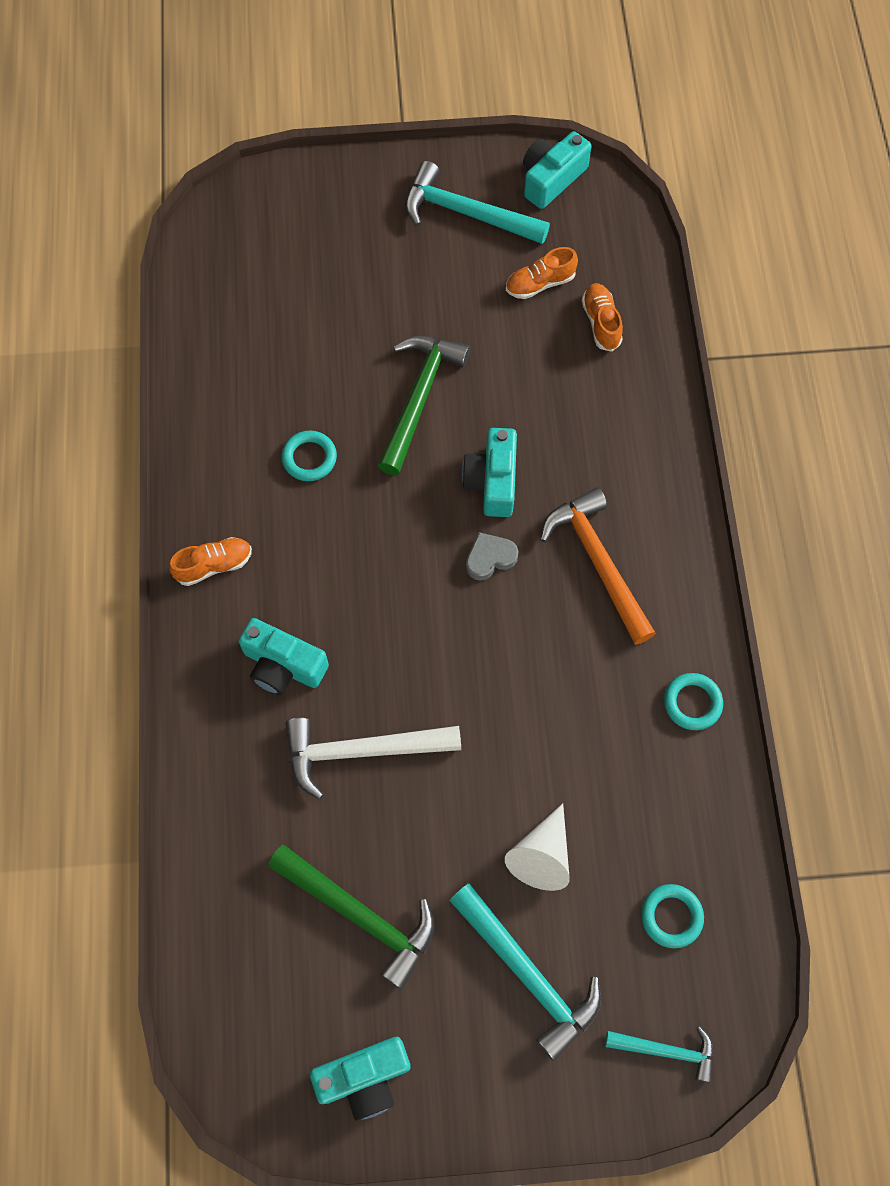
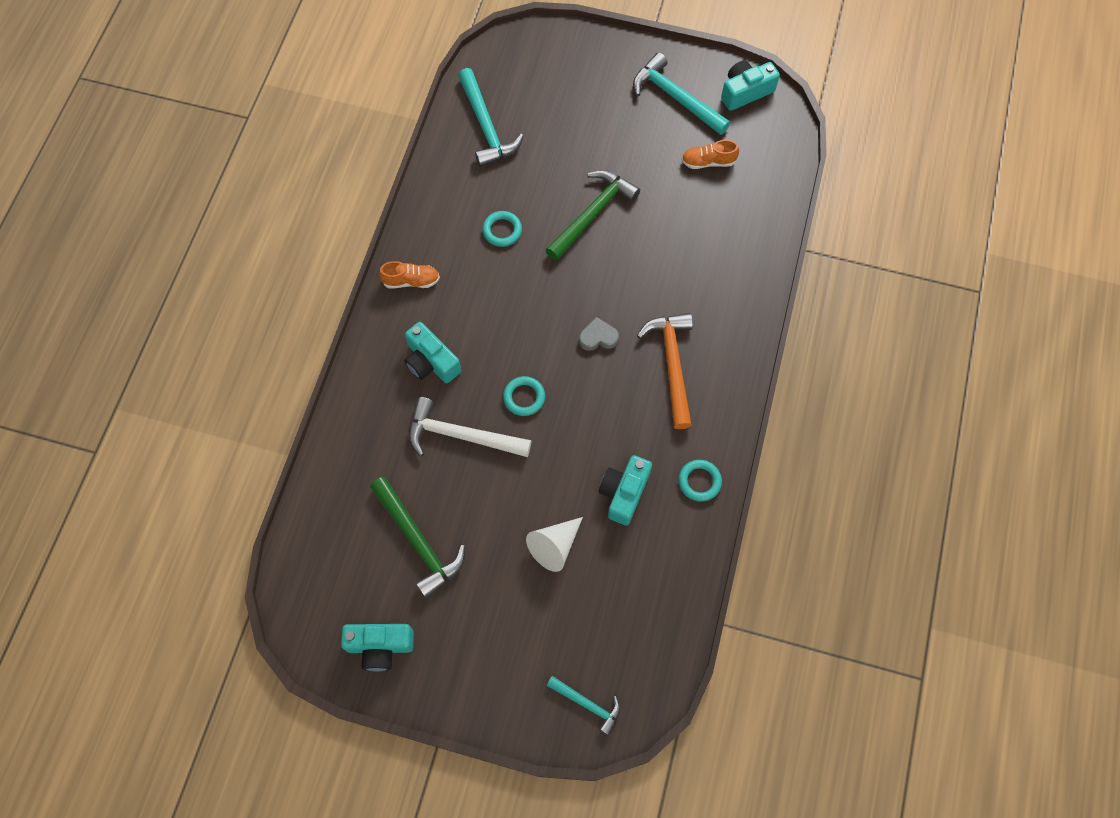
camera: 20 degrees right, 0 degrees up
(492, 481) = (620, 286): turquoise camera -> turquoise camera (624, 493)
(528, 974) = (514, 620): turquoise hammer -> turquoise hammer (486, 127)
(601, 323) = (740, 202): orange shoe -> none
(671, 916) = (626, 618): turquoise ring -> turquoise ring (524, 397)

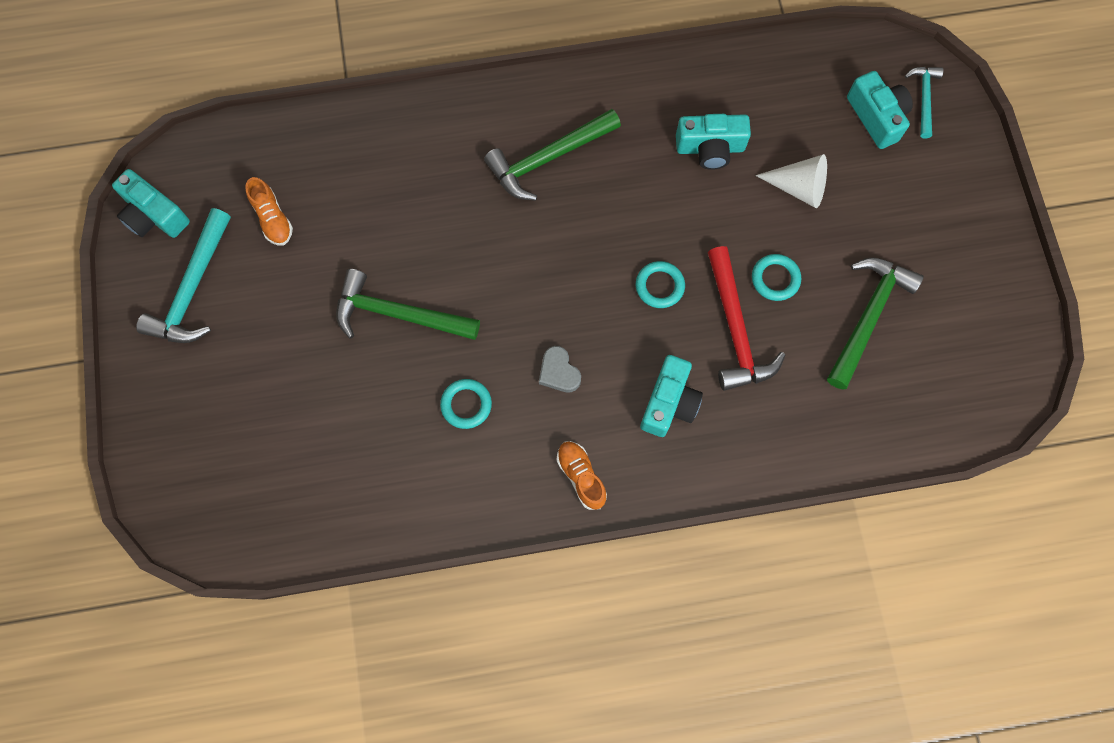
camera: 115 degrees left, 5 degrees up
(380, 646) = (987, 301): turquoise camera -> turquoise camera (876, 117)
(461, 435) = (735, 330): white hammer -> red hammer
(486, 127) = (326, 494): turquoise hammer -> none
(598, 337) = (552, 242): grey heart -> grey heart (559, 372)
(672, 364) = (547, 158): orange hammer -> green hammer
(699, 481) = (661, 87): turquoise ring -> turquoise ring (775, 279)

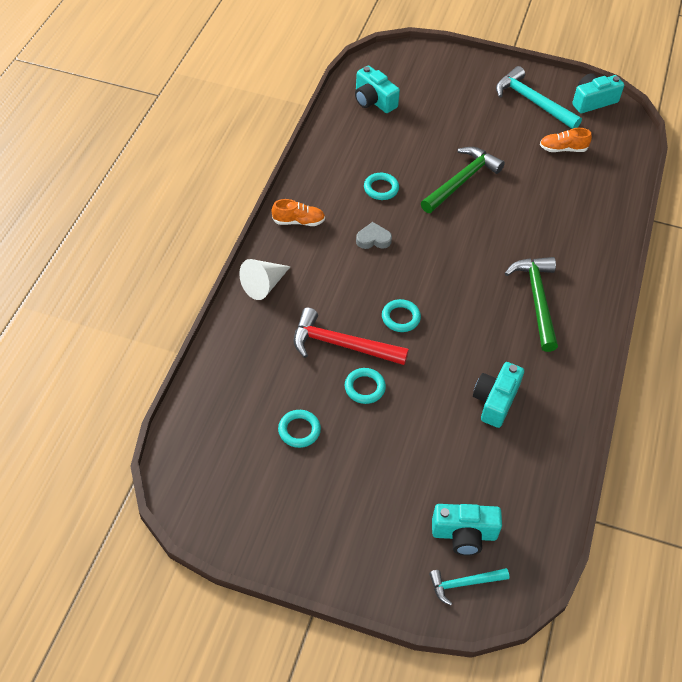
camera: 115 degrees right, 20 degrees down
(669, 403) = (315, 285): turquoise camera -> turquoise camera (373, 100)
(798, 188) = (430, 442): white cone -> white cone (264, 285)
(868, 316) = (299, 430): green hammer -> turquoise ring
(924, 98) = (464, 583): turquoise hammer -> turquoise hammer turned 135 degrees clockwise

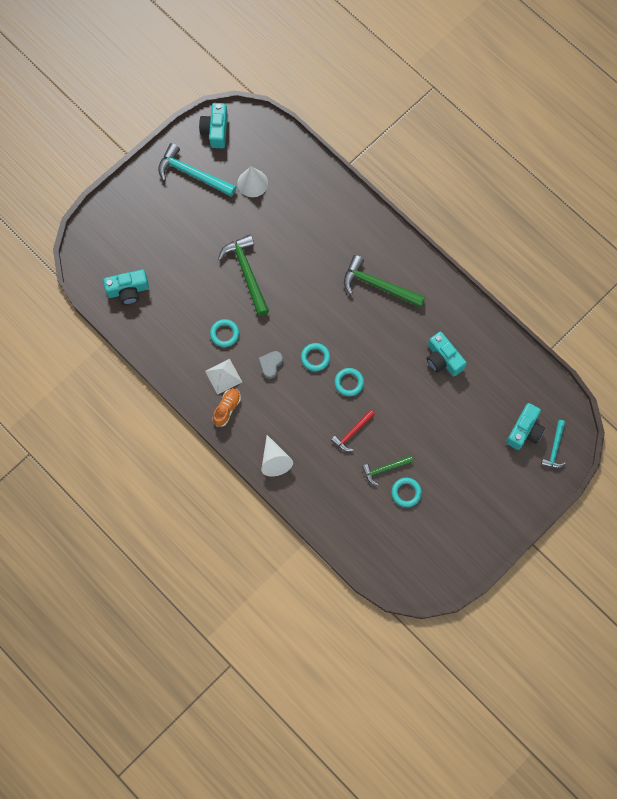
camera: 60 degrees left, 20 degrees up
(316, 395) = (384, 469): none -> green hammer
(333, 205) = (223, 376): none -> white pyramid
(341, 345) = (352, 433): red hammer -> red hammer, size x0.58
(364, 388) = (393, 435): turquoise ring -> turquoise ring (315, 358)
(532, 101) = (192, 174): turquoise hammer -> turquoise hammer turned 45 degrees clockwise
(563, 149) = (252, 183): orange shoe -> white cone

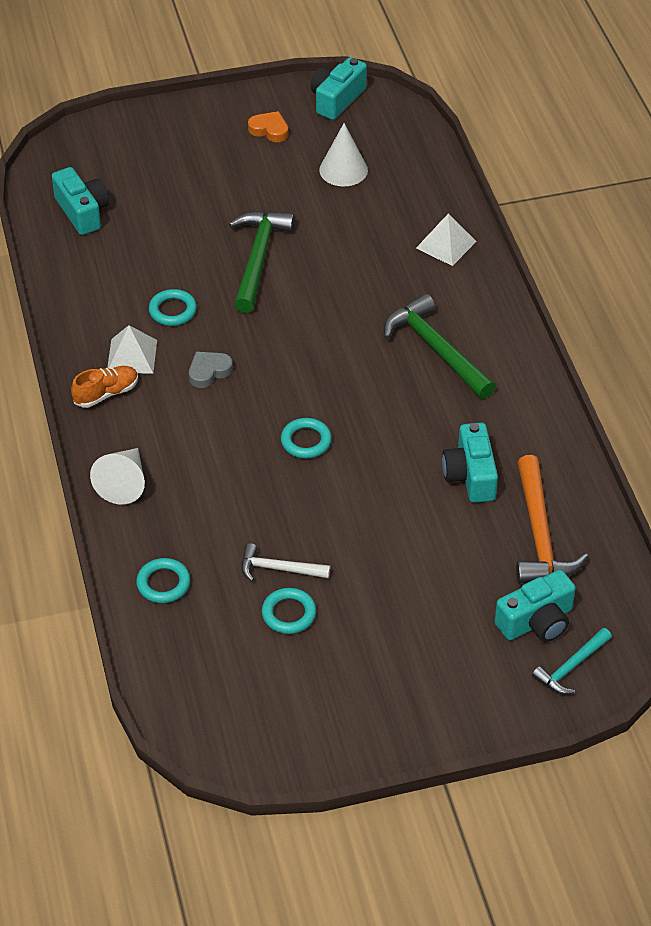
camera: 30 degrees right, 25 degrees down
(128, 290) = (82, 212): turquoise camera -> turquoise camera turned 135 degrees counterclockwise
(192, 174) = (269, 130): turquoise hammer -> orange heart
(315, 358) = (279, 391): turquoise ring -> turquoise ring (163, 583)
(340, 209) = (446, 244): none -> white pyramid
(352, 433) = (264, 502): red hammer -> none
(384, 469) = (278, 569): green hammer -> white hammer
(497, 378) = (539, 535): none -> orange hammer

